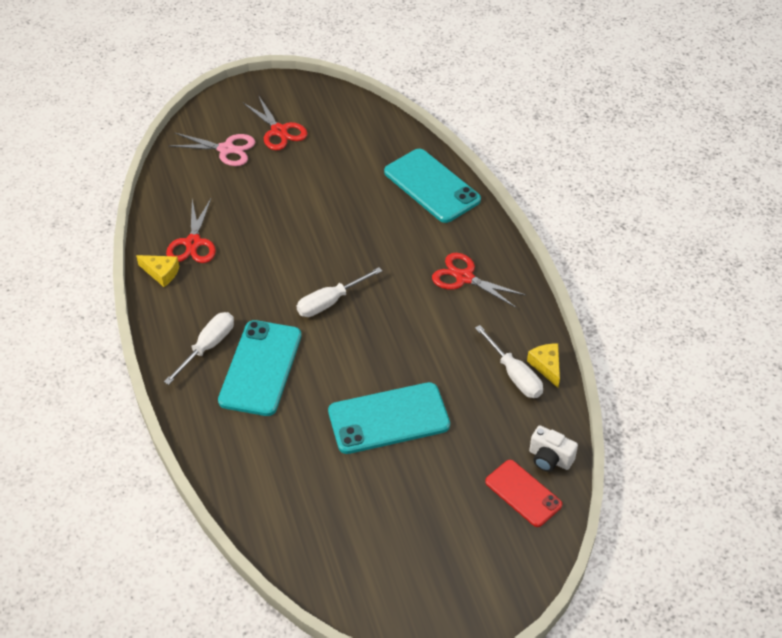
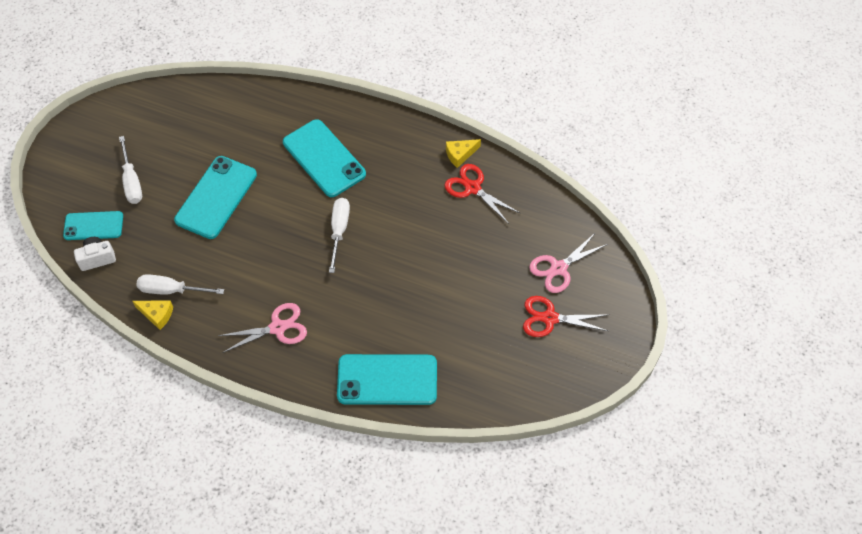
camera: 130 degrees right, 10 degrees up
(208, 347) = (369, 142): white screwdriver -> white screwdriver (132, 181)
(464, 277) = (278, 327): red scissors -> pink scissors
(523, 493) = (93, 226): red phone -> turquoise phone

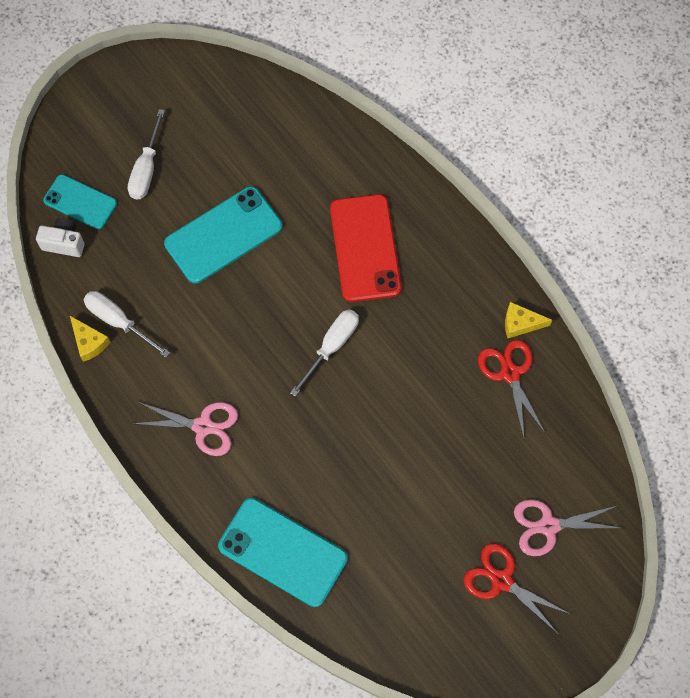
camera: 30 degrees right, 10 degrees up
(324, 158) = (365, 248): turquoise phone -> red phone

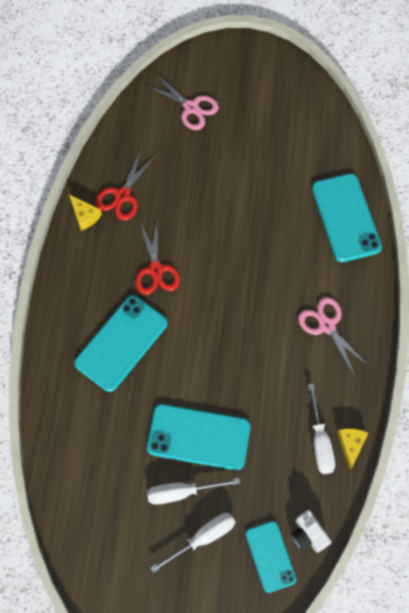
camera: 135 degrees left, 0 degrees up
(331, 346) = (205, 302): white screwdriver -> white screwdriver (181, 492)
(365, 248) = (121, 343): red phone -> turquoise phone
(501, 580) = (244, 105): red scissors -> red scissors (156, 270)

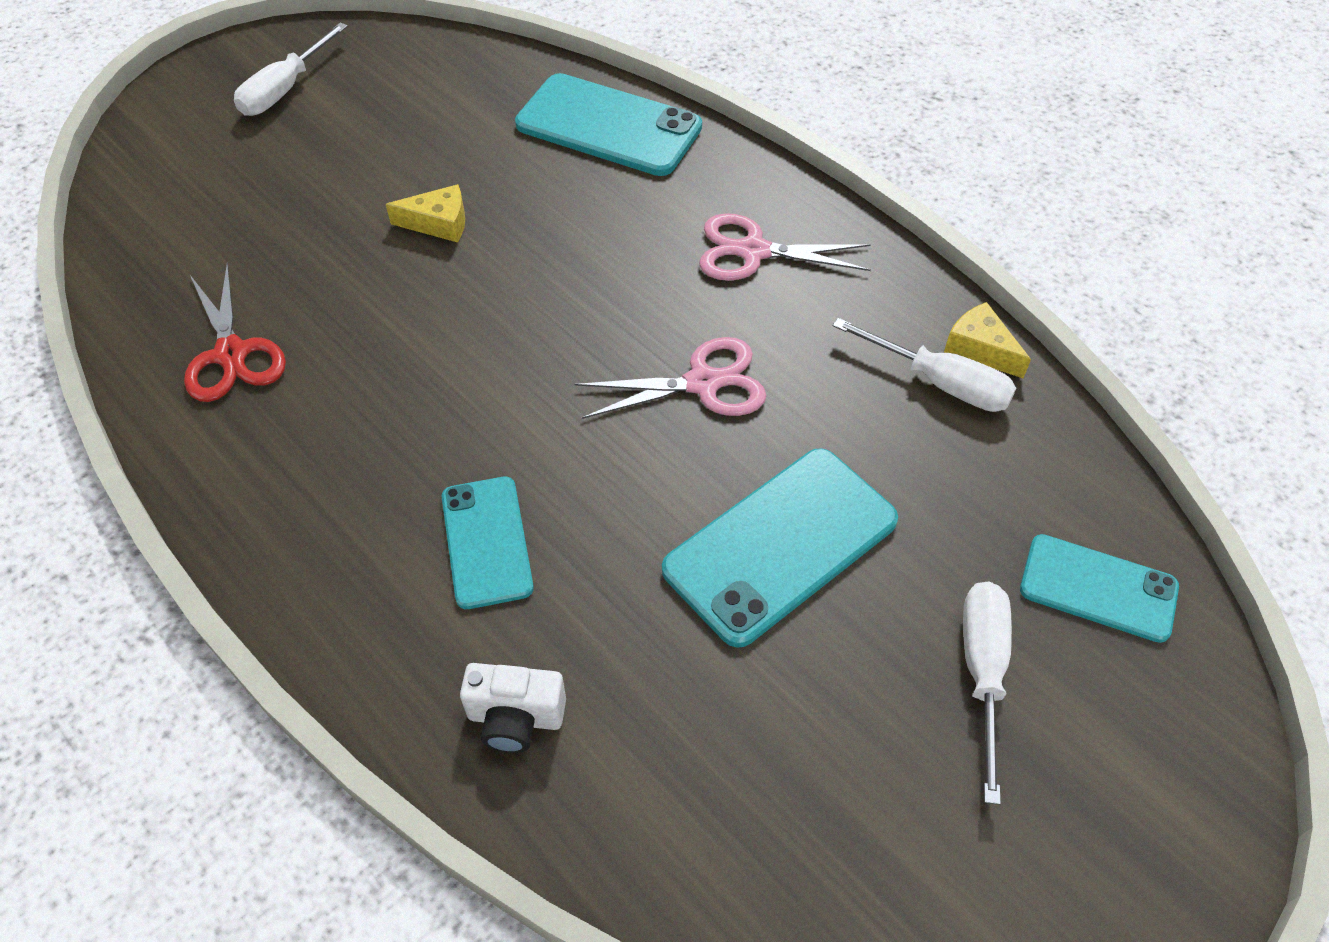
camera: 50 degrees left, 15 degrees down
(85, 215) = (194, 431): yellow cheese -> yellow cheese (439, 223)
(121, 343) = (486, 542): turquoise phone -> turquoise phone, size x0.62
(156, 270) = (416, 398): red scissors -> none
(181, 492) = (863, 645): white screwdriver -> white screwdriver (285, 89)
(191, 107) = (215, 173): pink scissors -> pink scissors (703, 382)
(308, 534) = (1096, 506): white camera -> white camera (515, 718)

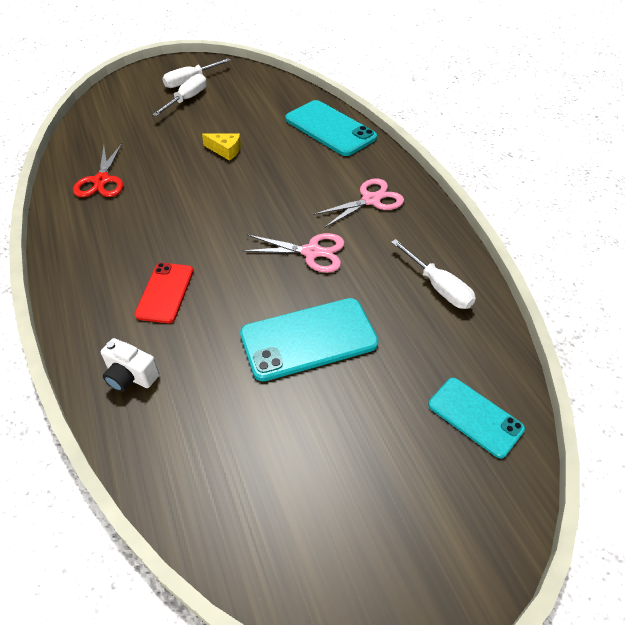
camera: 20 degrees right, 5 degrees down
(486, 542) = (165, 292): turquoise phone -> red phone
(752, 251) = (371, 200): pink scissors -> pink scissors turned 120 degrees clockwise
(980, 349) = (469, 277): yellow cheese -> none
(982, 671) = (384, 437): white screwdriver -> white screwdriver (187, 99)

